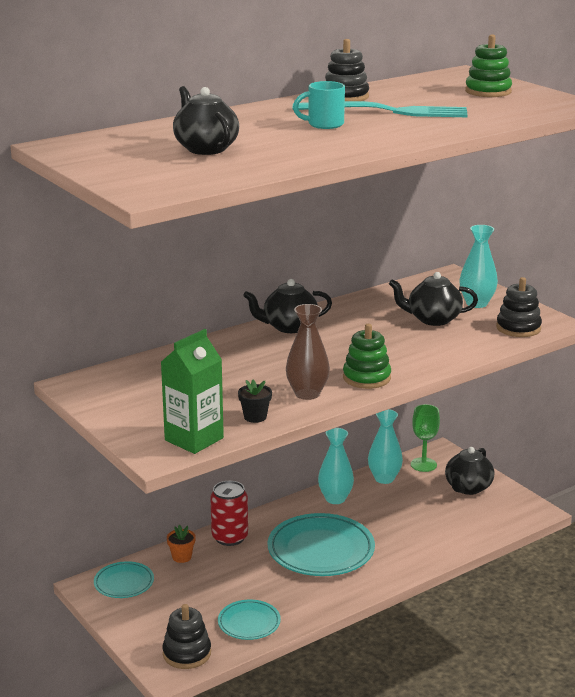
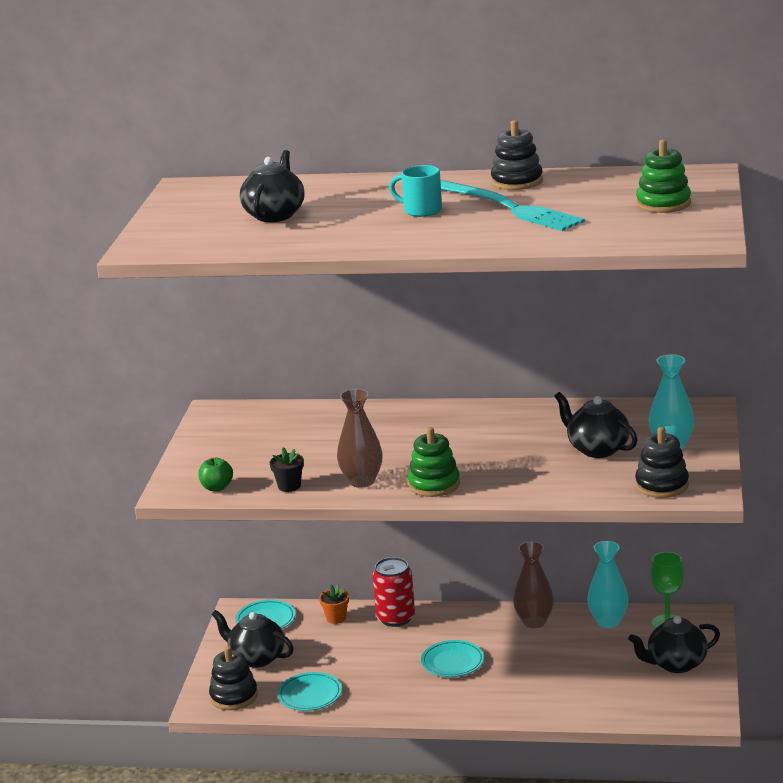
camera: 45 degrees right, 0 degrees up
(194, 439) = (217, 487): green carton -> green apple
(289, 327) = (457, 414): black teapot -> black teapot (256, 658)
(321, 550) = (452, 662): turquoise plate -> turquoise plate, size x0.54
(335, 499) = (534, 622): turquoise vase -> brown vase

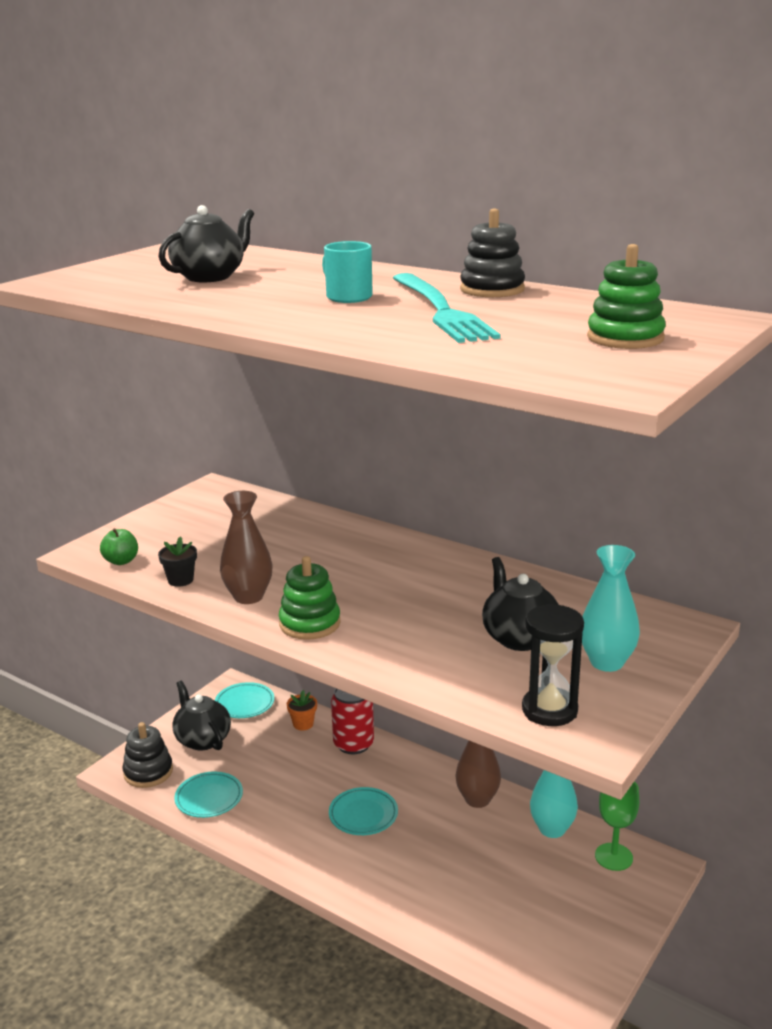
camera: 25 degrees right, 0 degrees up
(662, 485) = (549, 710): black stacking toy -> black hourglass
(676, 664) = (587, 914): black teapot -> none

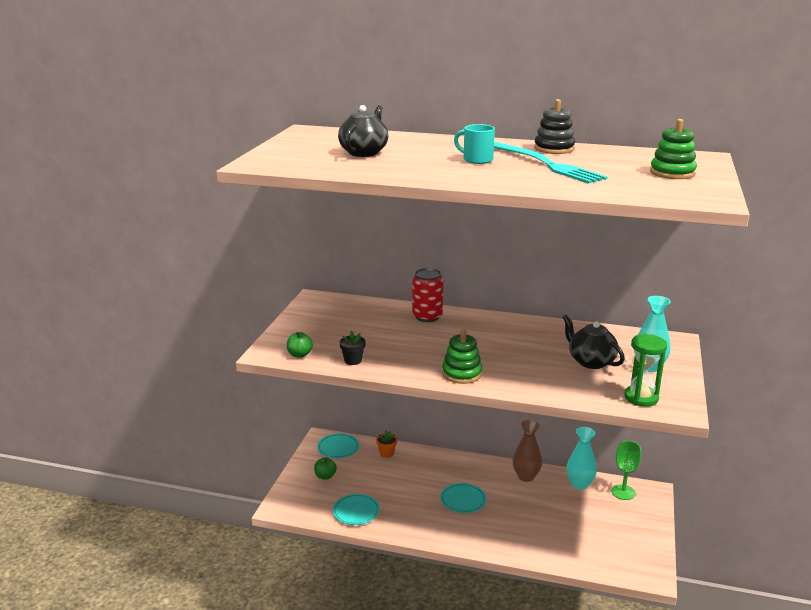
camera: 20 degrees left, 0 degrees up
(148, 772) = (302, 504): black stacking toy -> none
(202, 739) = (325, 476): black teapot -> green apple
(248, 597) = (408, 364): brown vase -> none
(353, 744) = (428, 459): red can -> red can (427, 316)
(549, 710) = (641, 398): black hourglass -> green hourglass

